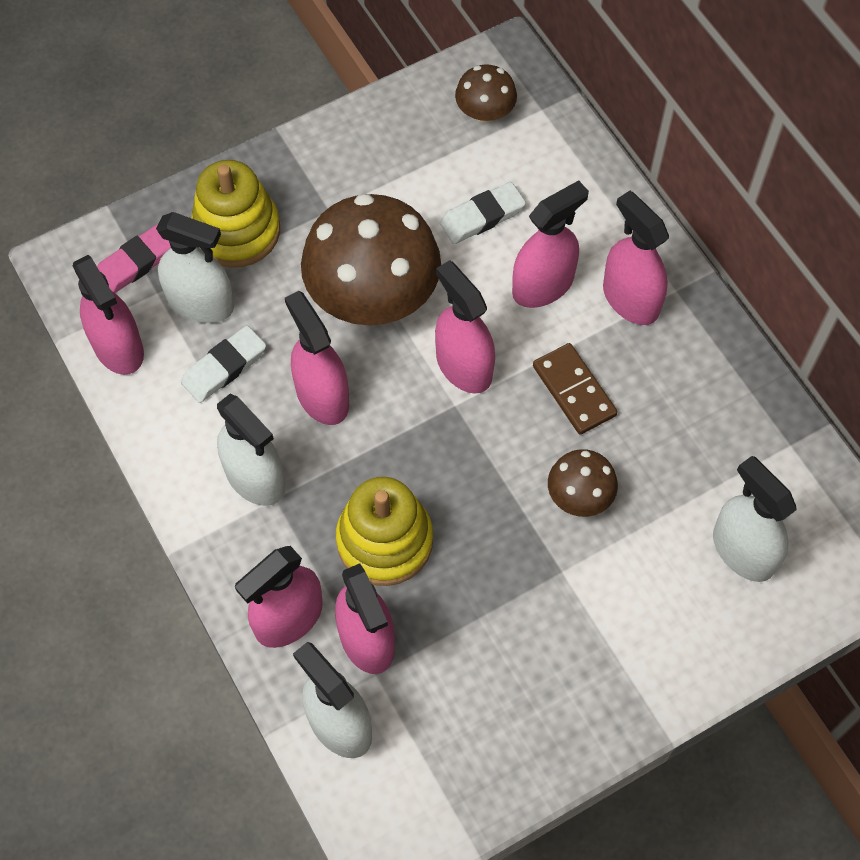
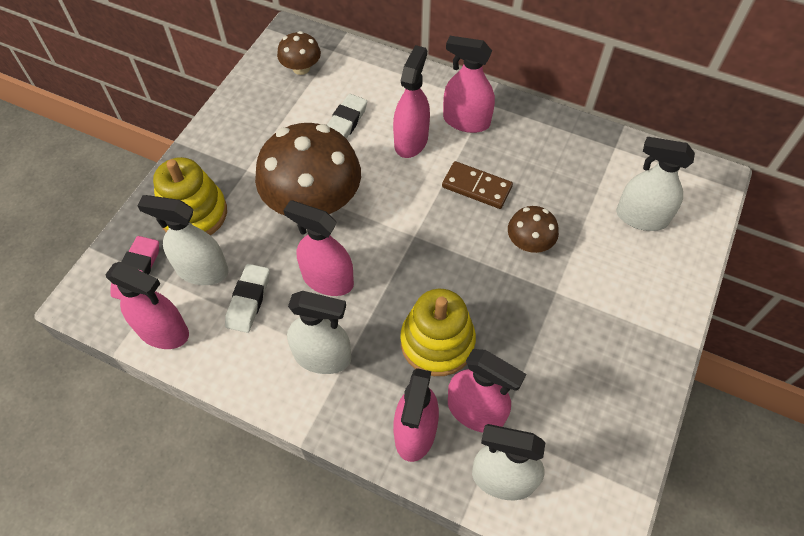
camera: 35 degrees left, 5 degrees down
(201, 303) = (202, 270): white spray bottle -> white spray bottle turned 150 degrees counterclockwise
(463, 366) = (401, 211): pink spray bottle -> none

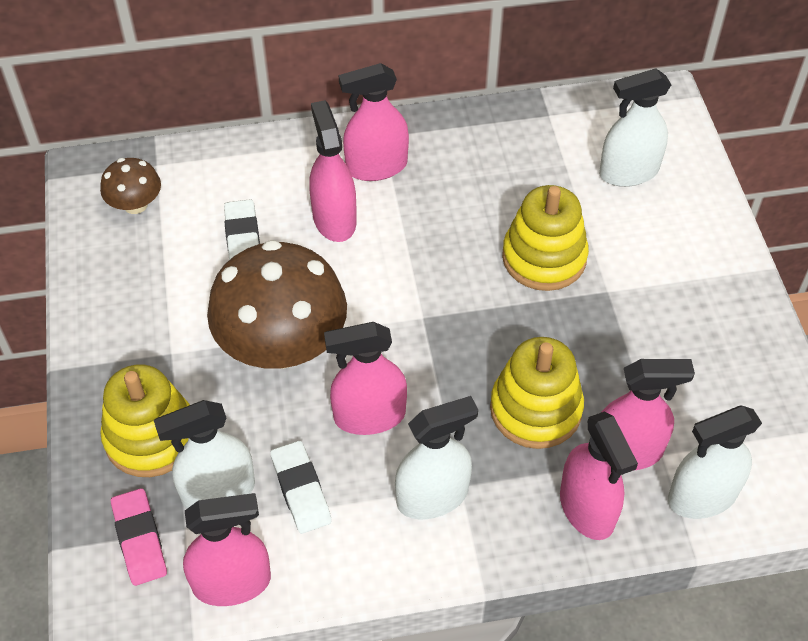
camera: 35 degrees left, 5 degrees down
(477, 187) = (445, 230): brown domino -> none
(529, 243) = (544, 257): brown mushroom -> yellow stacking toy

